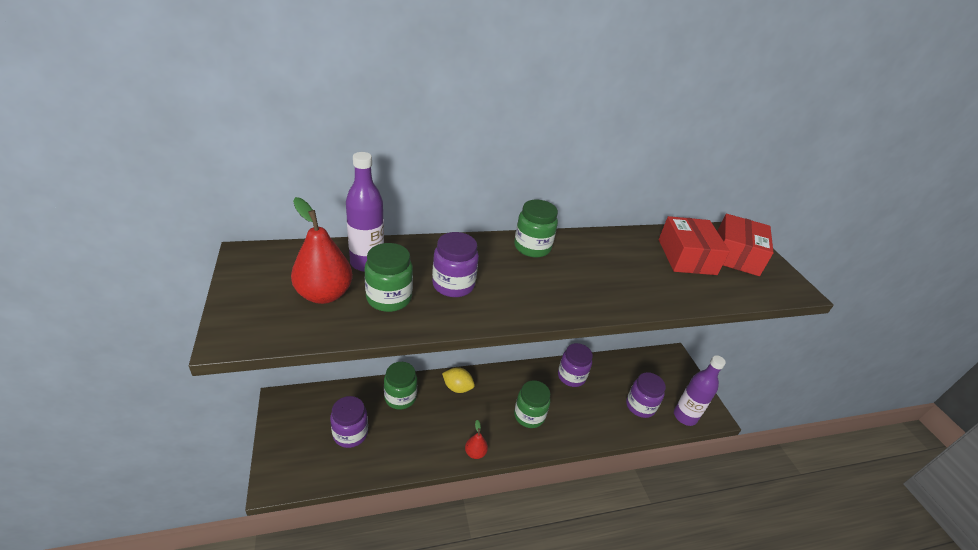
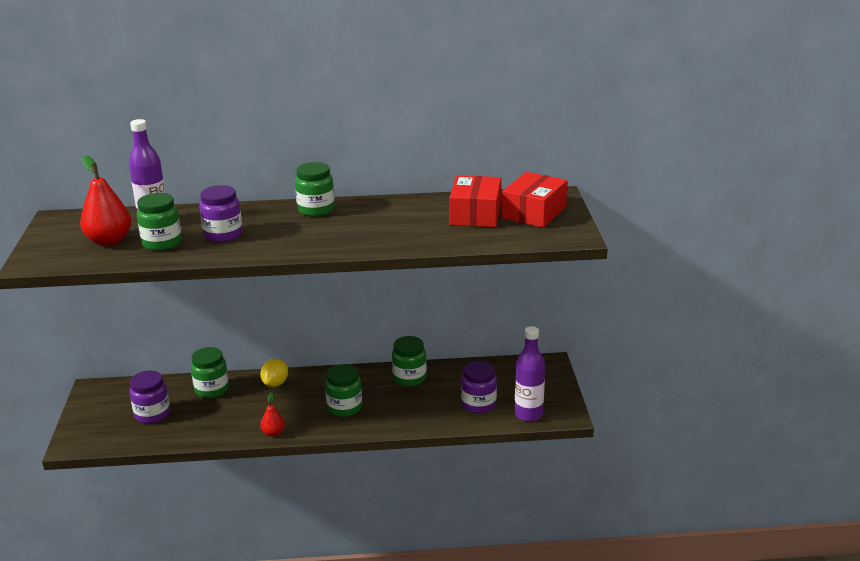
camera: 15 degrees right, 10 degrees down
(457, 387) = (275, 384): yellow lemon -> yellow lemon turned 75 degrees clockwise
(571, 376) = (409, 378): purple jar -> green jar

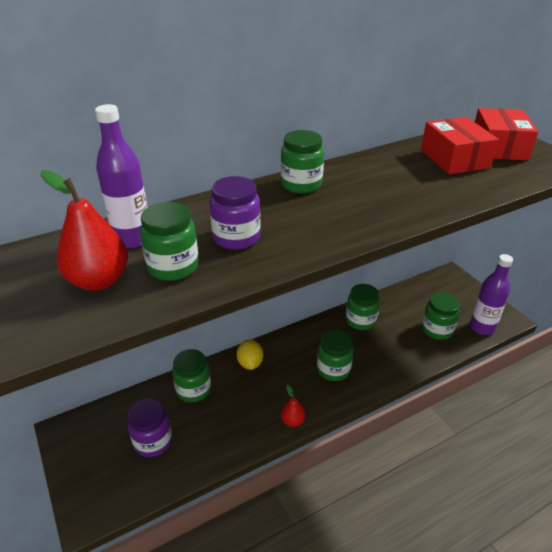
camera: 25 degrees left, 10 degrees up
(478, 404) = (437, 330): purple jar -> green jar

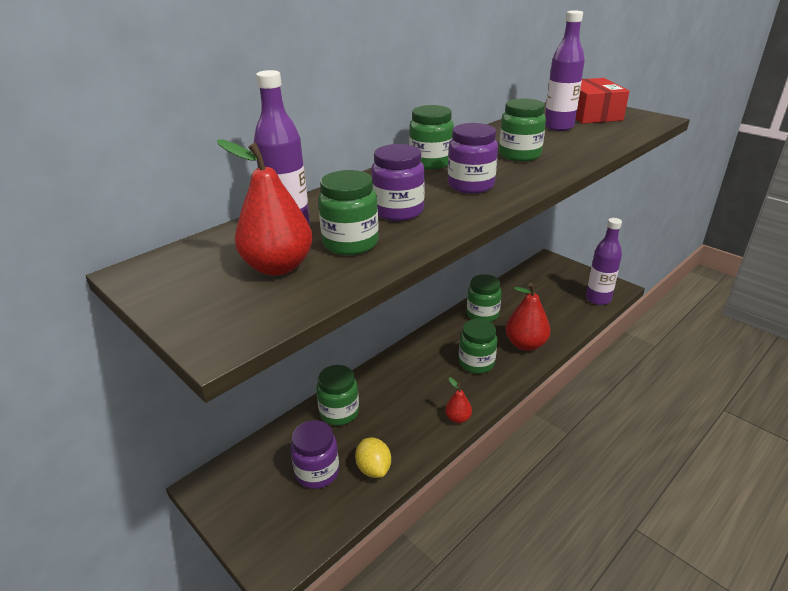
camera: 15 degrees left, 5 degrees down
(250, 363) = (388, 375): yellow lemon -> yellow lemon (373, 469)
(321, 219) = (471, 185): none -> purple jar
(388, 360) = (525, 344): none -> red pear
(437, 330) = (558, 309): green jar -> green jar (519, 155)
(454, 159) = (558, 127): red box -> purple bottle

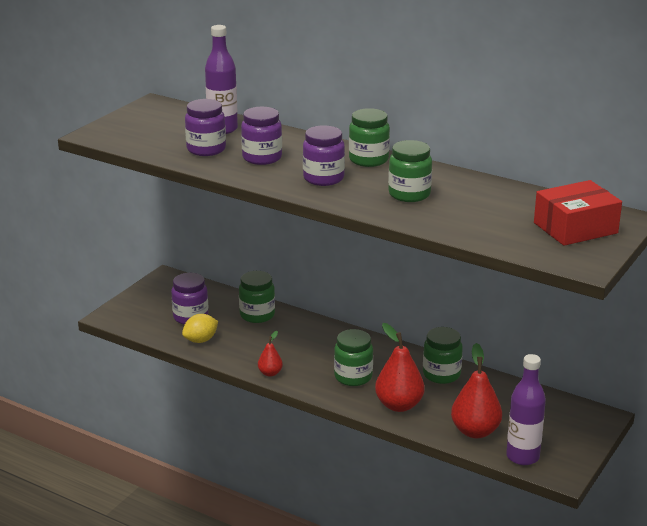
camera: 75 degrees right, 5 degrees down
(278, 267) = (169, 135): red pear -> red pear (475, 431)
(350, 243) = (206, 149): green jar -> purple jar
(558, 127) = (512, 211): purple bottle -> none

